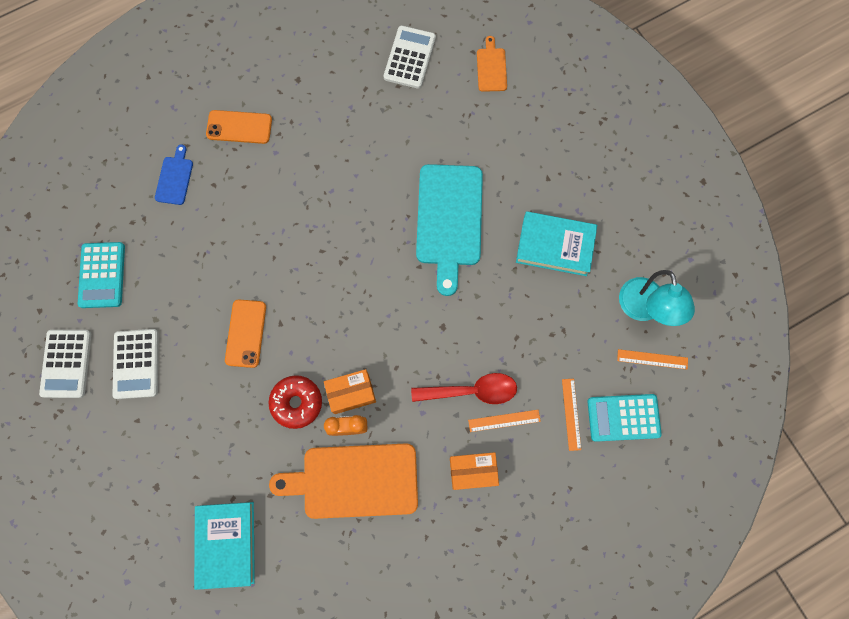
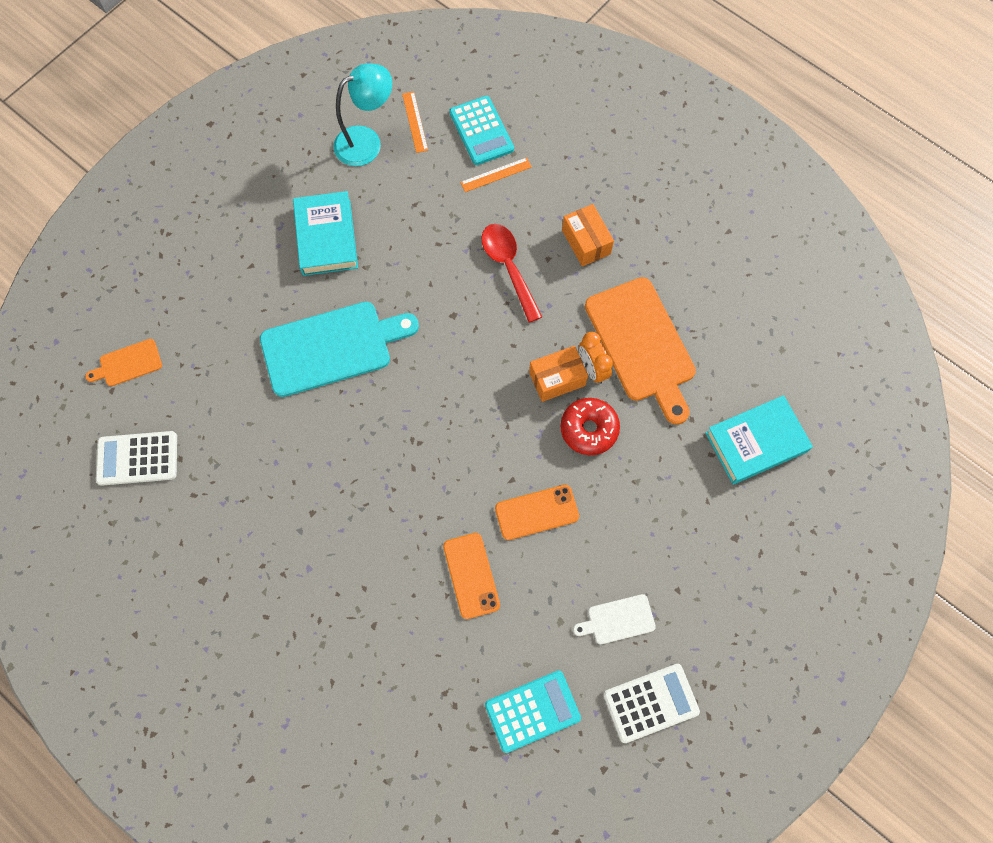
camera: 110 degrees left, 5 degrees down
(136, 364) = (618, 620): white calculator -> white cutting board
(175, 178) = (380, 677): blue cutting board -> none
(239, 127) = (288, 626): orange phone -> orange phone (471, 575)
(351, 393) = (557, 379): orange box -> orange box turned 75 degrees counterclockwise
(504, 420) = (526, 230): orange ruler -> none

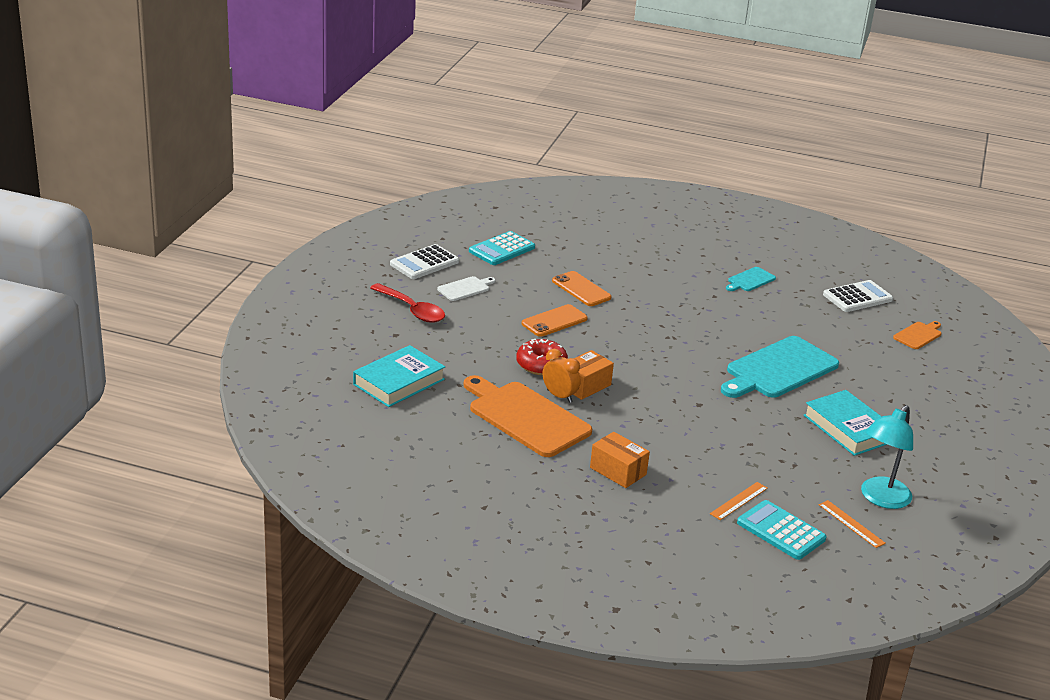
camera: 155 degrees right, 40 degrees down
(244, 536) = (750, 280): none -> turquoise cutting board
(509, 267) = (675, 441): red spoon -> red spoon (412, 310)

